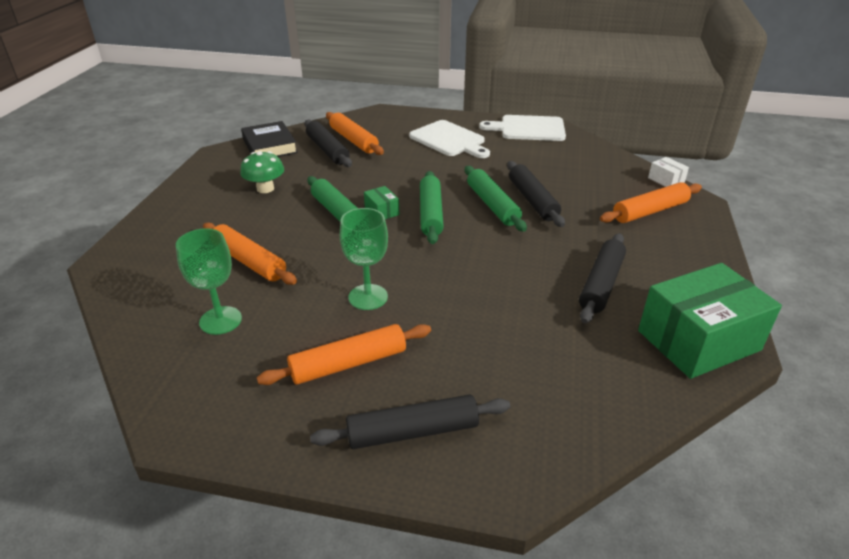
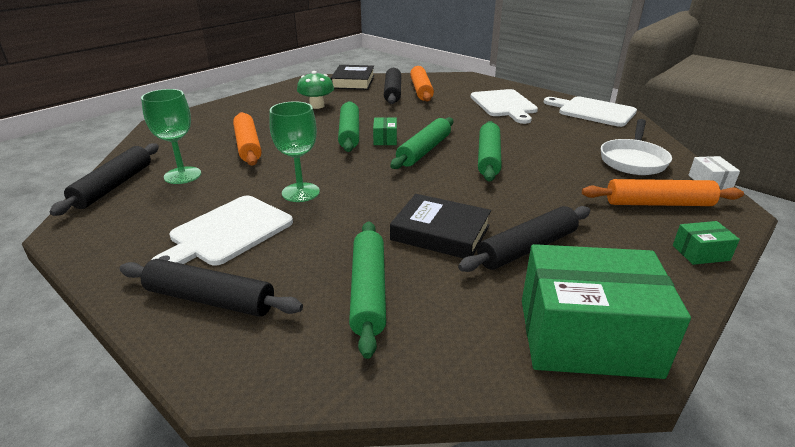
camera: 30 degrees right, 5 degrees down
(348, 364) = (228, 232): orange rolling pin -> white cutting board
(528, 294) = (440, 232): none -> black book
(528, 368) = (368, 291): none -> green rolling pin
(532, 200) = (533, 163): black rolling pin -> black rolling pin (113, 186)
(600, 174) = (633, 160): none -> white pan
(707, 246) = (700, 253): none -> green box

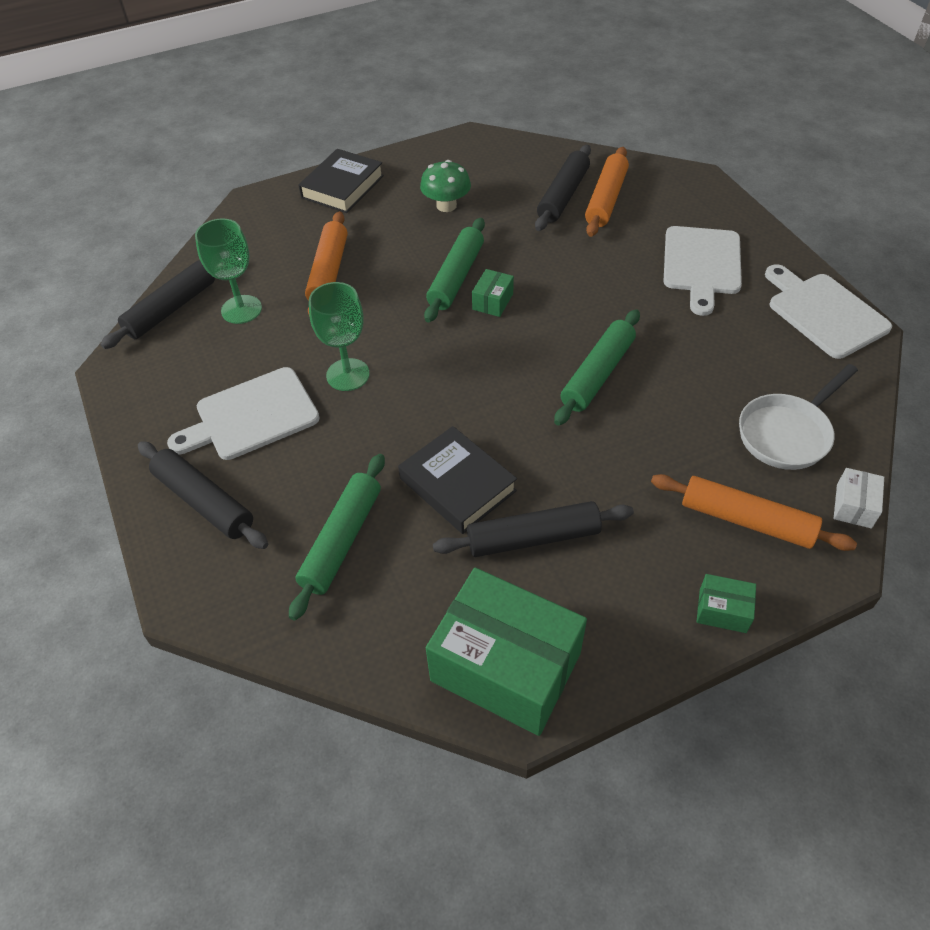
camera: 25 degrees right, 20 degrees up
(353, 82) = (524, 156): black book -> black book (342, 187)
(424, 150) = (527, 337): green rolling pin -> none

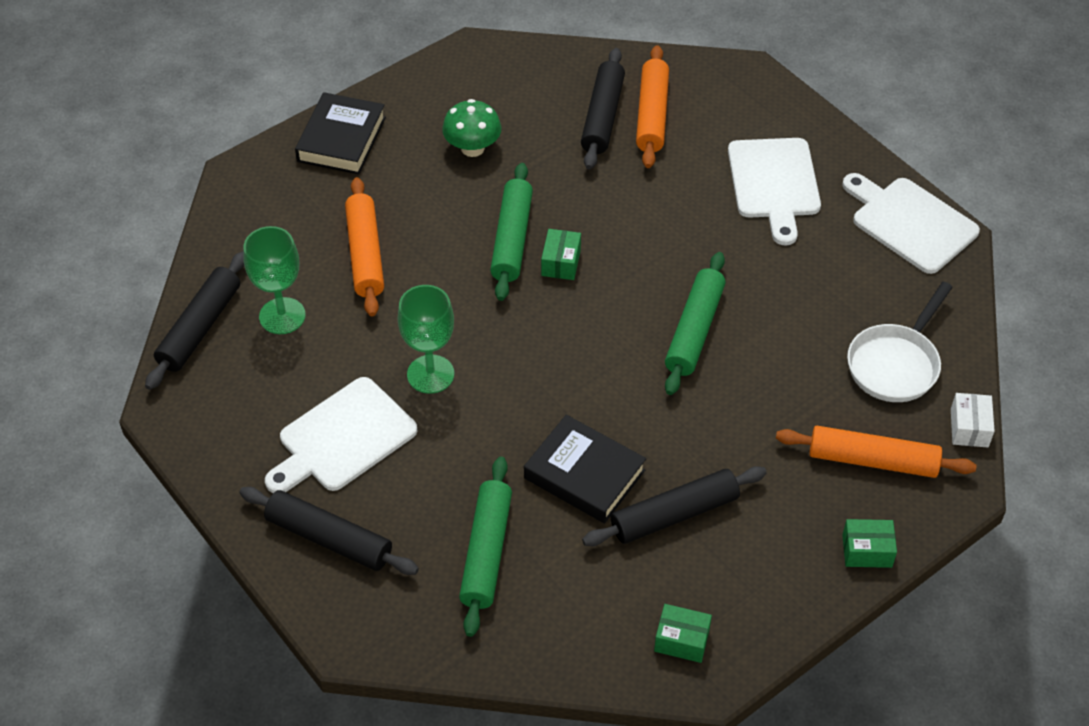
camera: 15 degrees left, 0 degrees up
(506, 666) = (681, 640): green box -> green box, size x0.42

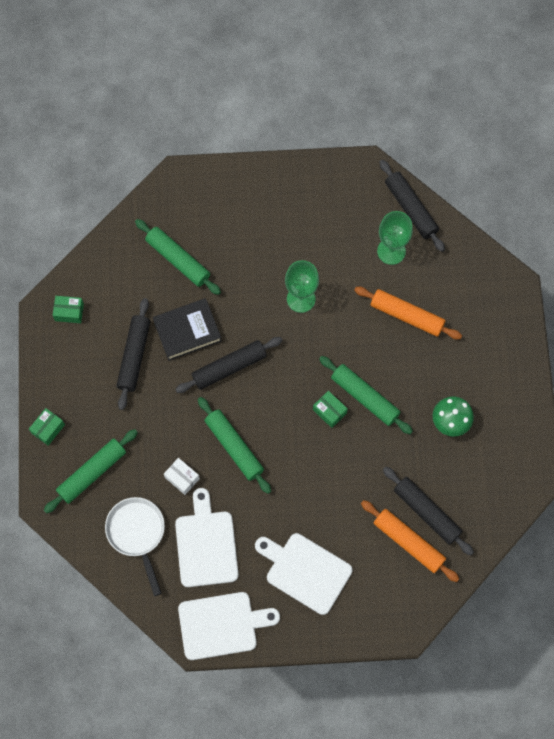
camera: 125 degrees right, 20 degrees up
(329, 538) = (236, 198): black rolling pin -> black rolling pin (229, 367)
(341, 139) = (506, 354): black book -> none
(343, 438) = (290, 236): white cutting board -> white cutting board (206, 544)
(681, 640) = (69, 312): green box -> green box turned 45 degrees clockwise
(872, 460) = (92, 473): orange rolling pin -> green rolling pin
(969, 428) = (73, 537): white box -> white box (182, 478)

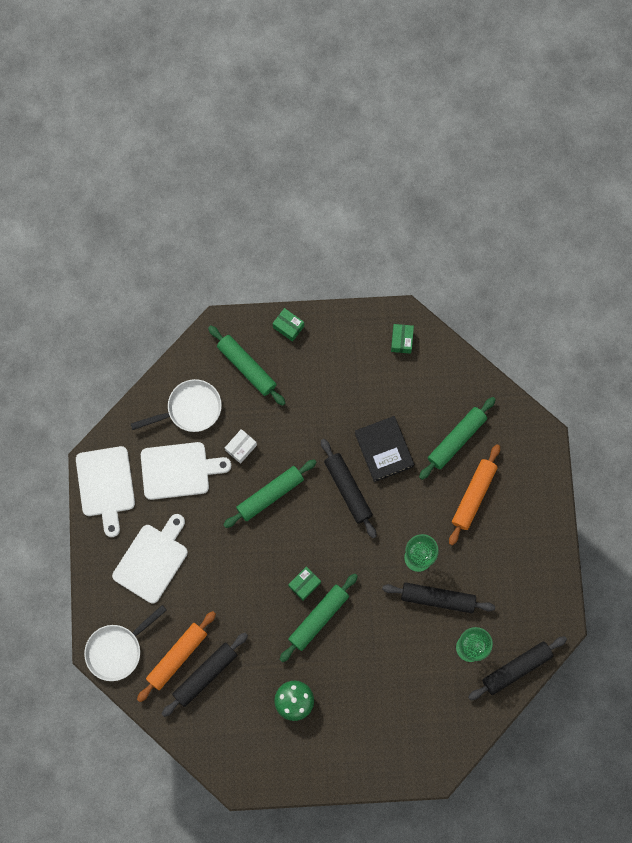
camera: 90 degrees right, 5 degrees up
(134, 356) = (358, 401): black rolling pin -> black rolling pin (437, 599)
(403, 606) = (117, 649): none -> white pan
(406, 316) = (402, 661): orange rolling pin -> orange rolling pin (473, 495)

